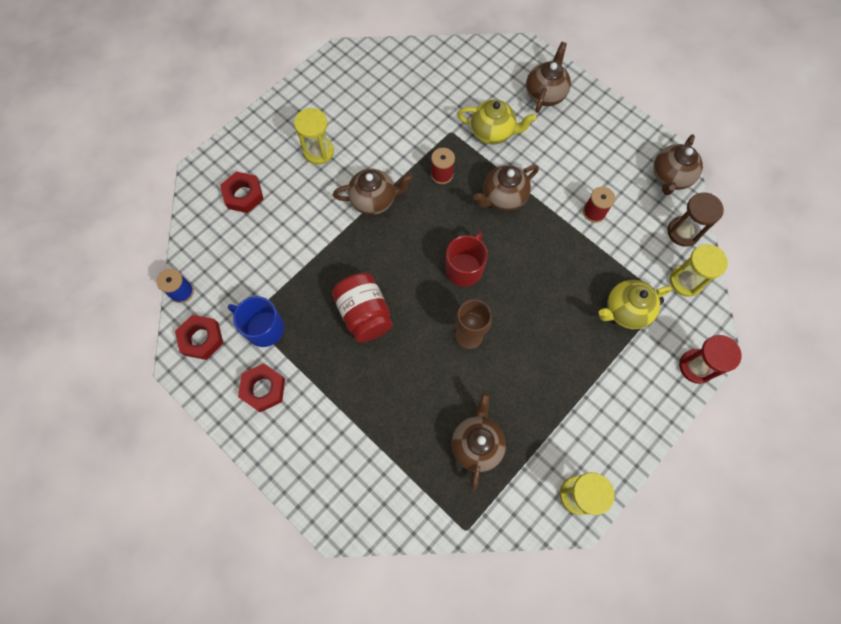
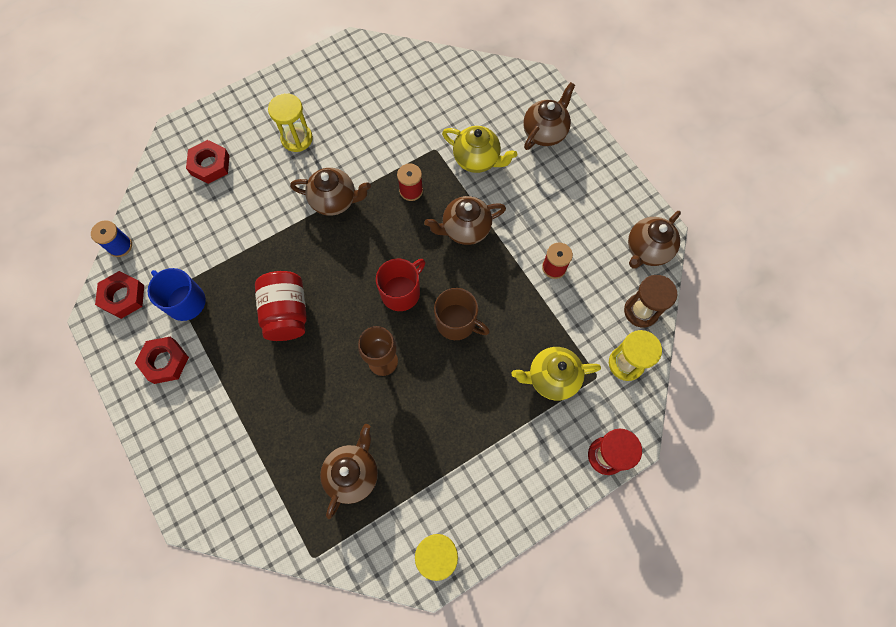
camera: 15 degrees right, 0 degrees up
(524, 283) = (457, 322): none -> brown mug

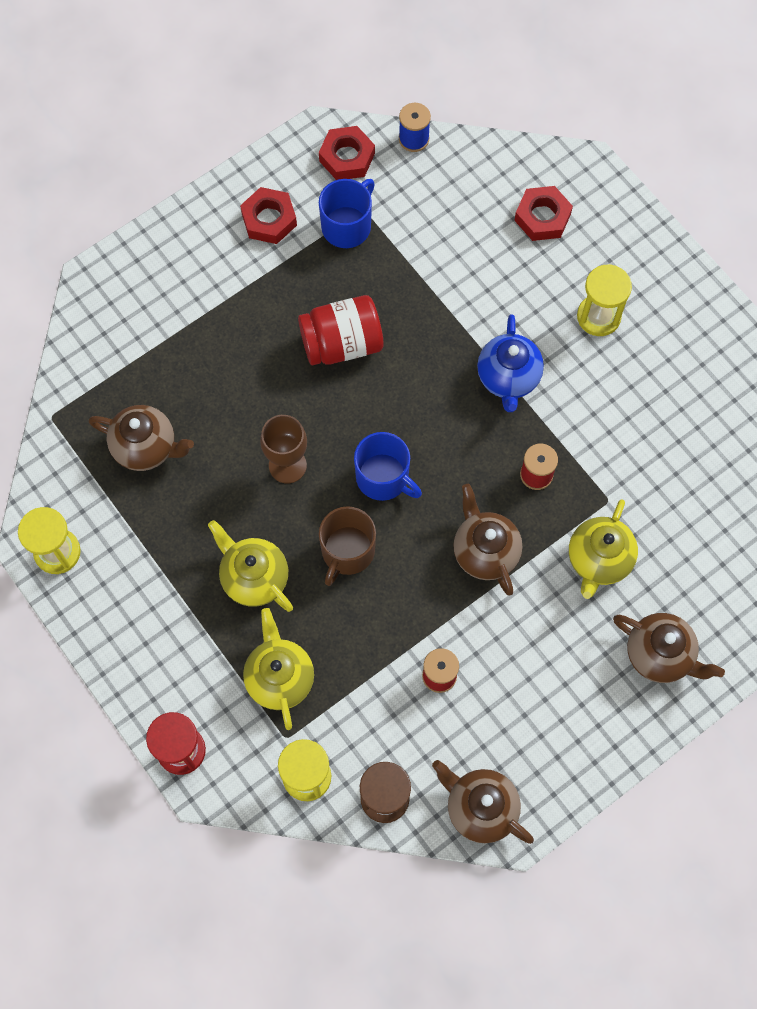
camera: 85 degrees right, 0 degrees up
(334, 201) = (508, 378): brown teapot -> blue teapot
(401, 292) = (383, 478): red mug -> blue mug
(472, 392) = (254, 578): none -> yellow teapot

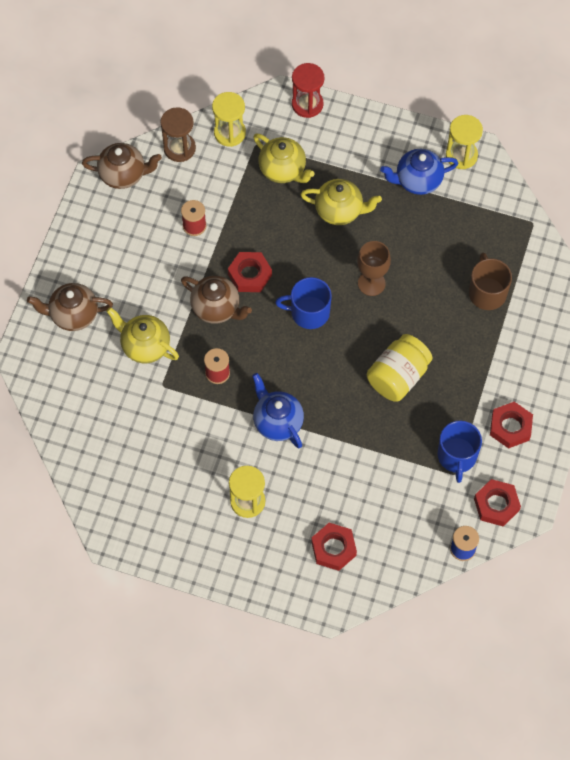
camera: 145 degrees right, 5 degrees down
(134, 554) = (417, 181): none -> blue teapot
(146, 447) = (462, 241): brown teapot -> none
(342, 343) = (398, 376): red jar -> yellow jar
(347, 551) = (297, 258): brown mug -> brown mug (487, 292)
(417, 567) = (250, 275): none -> red nut
(598, 560) = (145, 346): yellow teapot -> yellow teapot turned 45 degrees counterclockwise

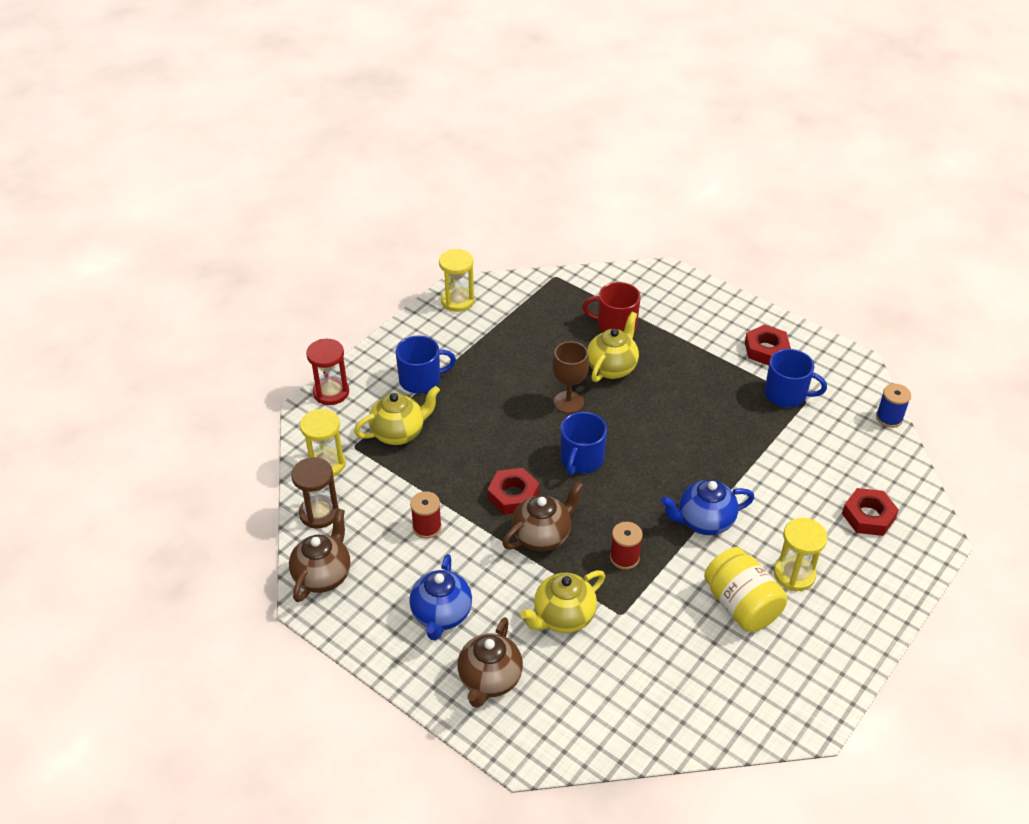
camera: 70 degrees left, 20 degrees down
(339, 211) = (472, 403): yellow teapot -> yellow teapot (612, 368)
(350, 164) = (421, 380): none -> blue mug
(398, 376) = (683, 412): yellow jar -> yellow jar (741, 605)
(417, 181) = (469, 337): blue teapot -> blue teapot (441, 615)
(487, 292) = (615, 325): brown mug -> red mug
(496, 505) = (846, 382): red nut -> none

